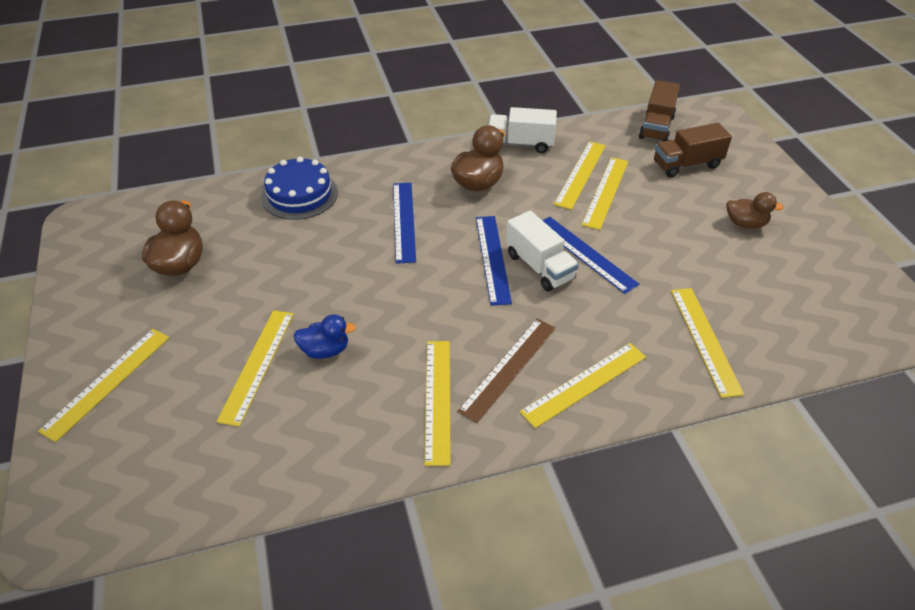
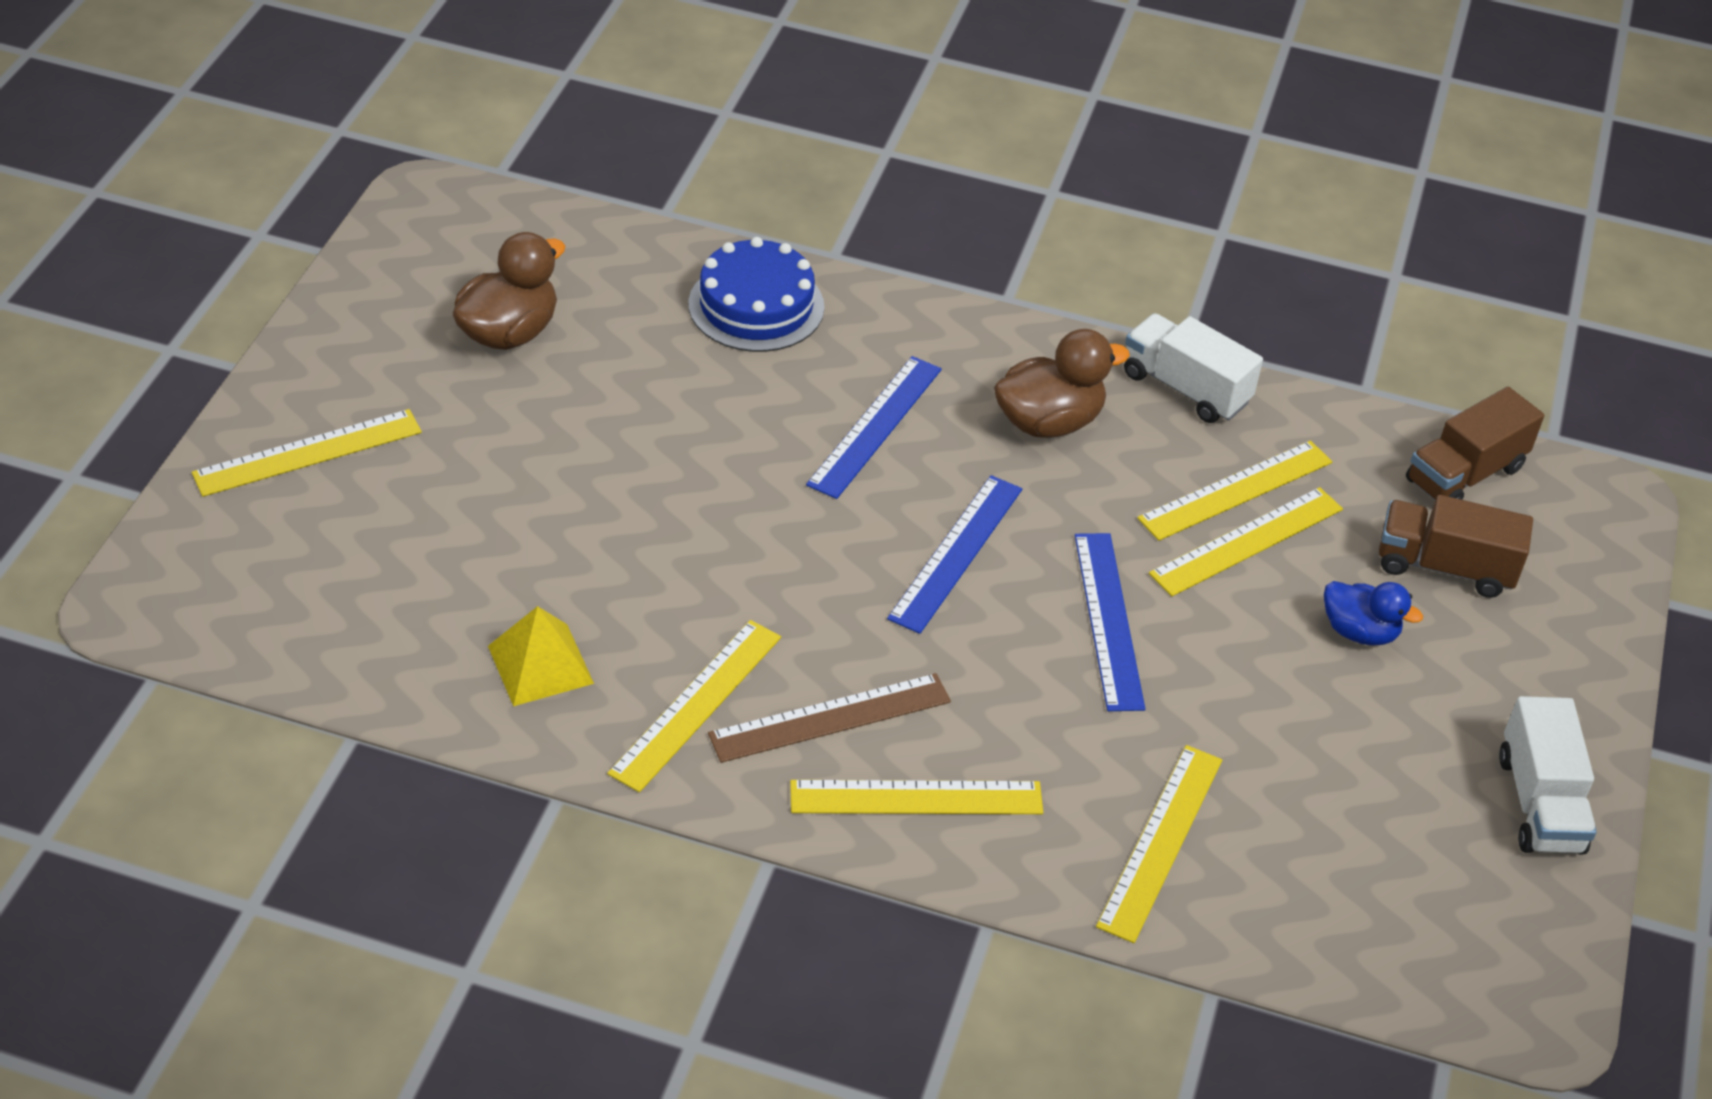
camera: 30 degrees right, 0 degrees up
(257, 365) = (503, 530): yellow ruler -> none
(325, 350) = (605, 558): blue duck -> blue duck (1359, 632)
(337, 426) = (540, 664): none -> yellow pyramid
(539, 267) = (1016, 602): white truck -> white truck (1539, 803)
(745, 224) = (1433, 714): brown duck -> none

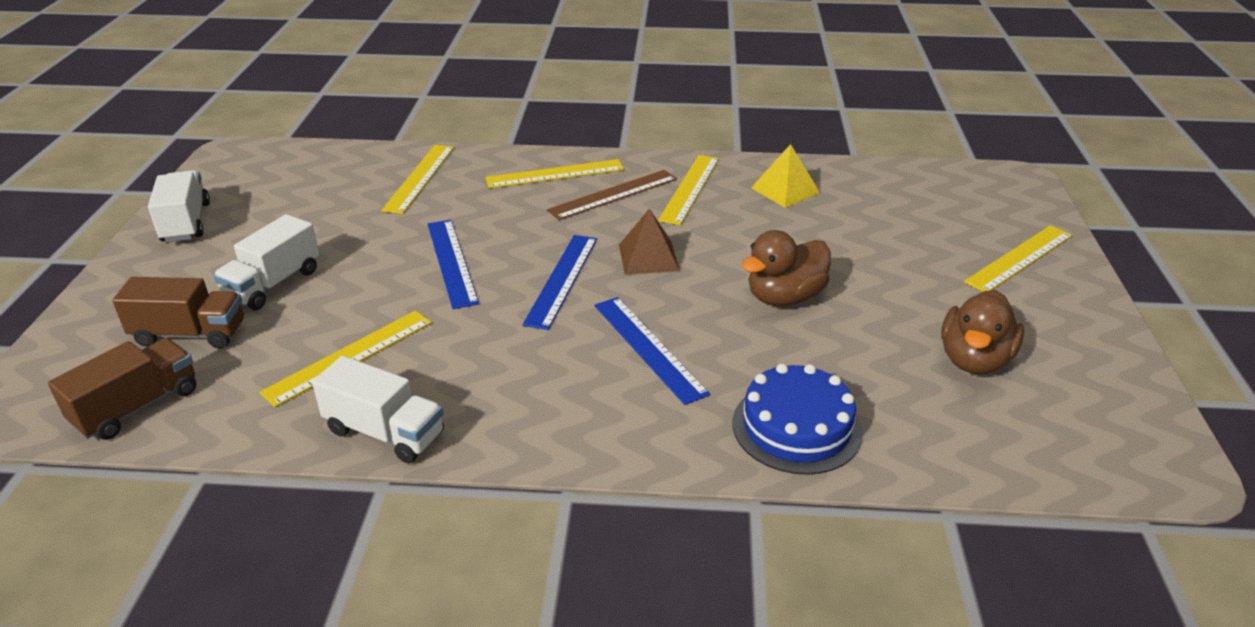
camera: 170 degrees right, 10 degrees down
(823, 567) = (648, 257): none -> brown pyramid
(875, 426) = (648, 348): blue ruler -> blue ruler turned 45 degrees counterclockwise
(1049, 422) = (508, 378): brown duck -> brown duck (784, 297)
(1247, 541) = (346, 323): yellow ruler -> none
(1359, 632) = (273, 284): blue duck -> white truck

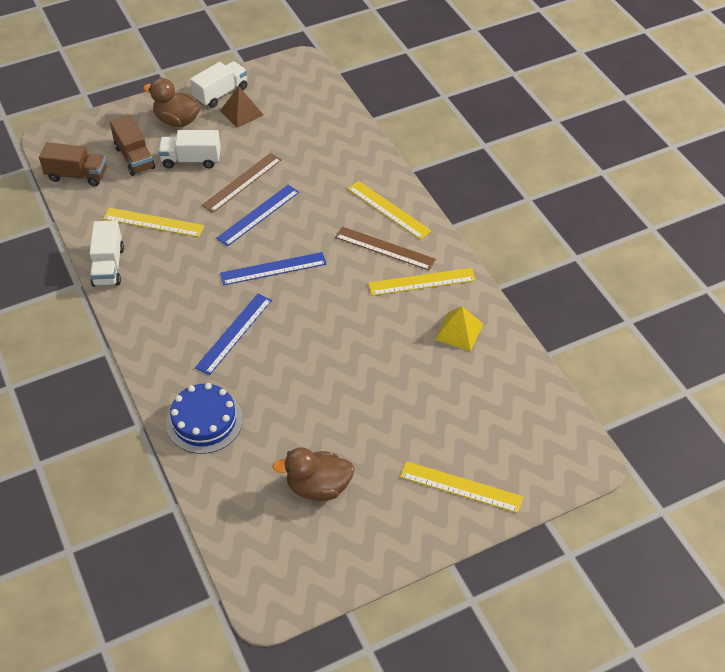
camera: 60 degrees right, 15 degrees up
(375, 256) = (242, 182): none -> brown ruler
(419, 178) = (335, 153): yellow ruler -> none
(648, 257) = (323, 296): brown pyramid -> brown pyramid (241, 112)
(784, 297) = (324, 375): brown duck -> brown duck (177, 121)

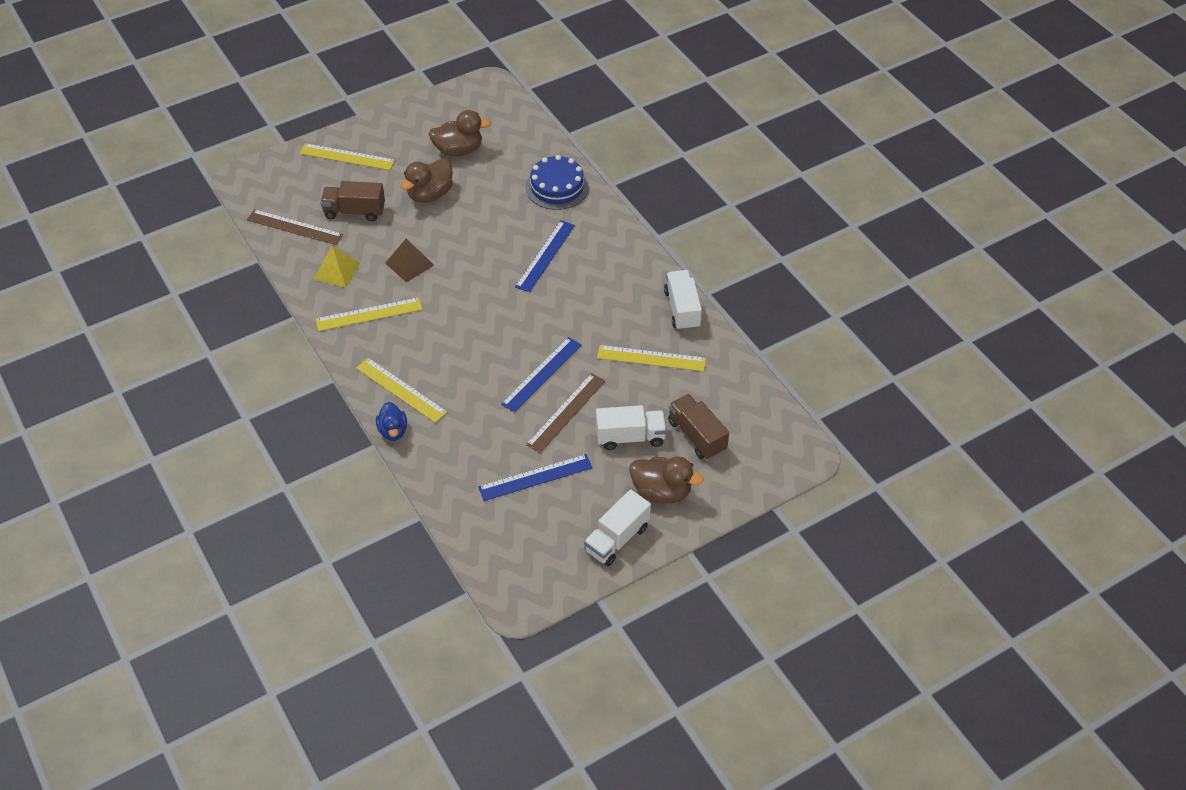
camera: 175 degrees right, 0 degrees up
(77, 175) = (754, 408): brown truck -> brown truck (354, 211)
(241, 112) = (584, 510): brown pyramid -> brown pyramid (409, 264)
(273, 268) = (517, 317): blue ruler -> blue ruler (535, 477)
(356, 422) = (430, 194): none -> brown duck
(385, 248) = (405, 346): brown ruler -> brown ruler (294, 227)
(395, 177) = (393, 431): none -> blue duck

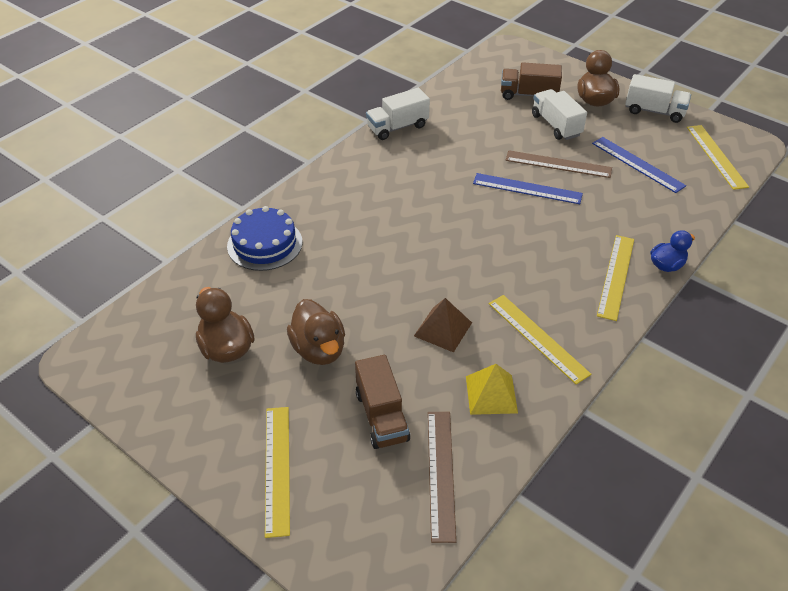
camera: 110 degrees left, 5 degrees down
(430, 194) = (319, 349): brown duck -> brown duck turned 45 degrees clockwise
(545, 256) = (374, 225): blue ruler -> none
(651, 358) = (465, 132): yellow ruler -> yellow ruler (716, 156)
(696, 436) = (528, 95): brown truck -> brown truck turned 60 degrees clockwise

